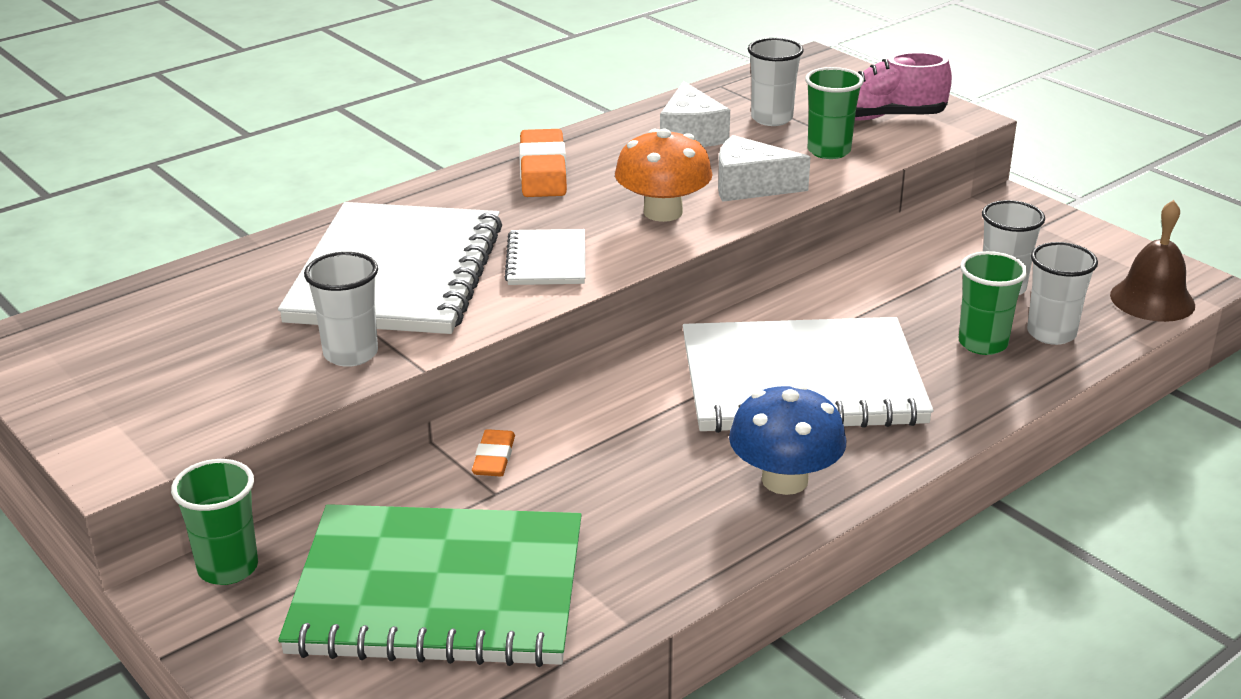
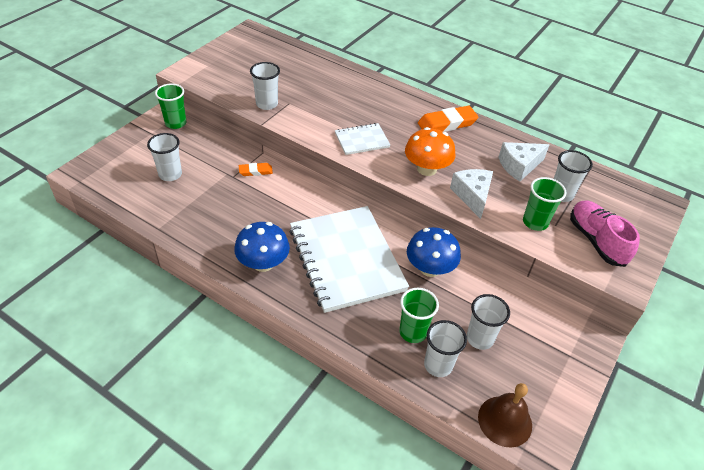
camera: 70 degrees right, 15 degrees up
(396, 274) = (332, 102): white notebook -> none
(439, 591) = (170, 174): green notebook -> white cup
(845, 301) = (430, 268): none -> blue mushroom

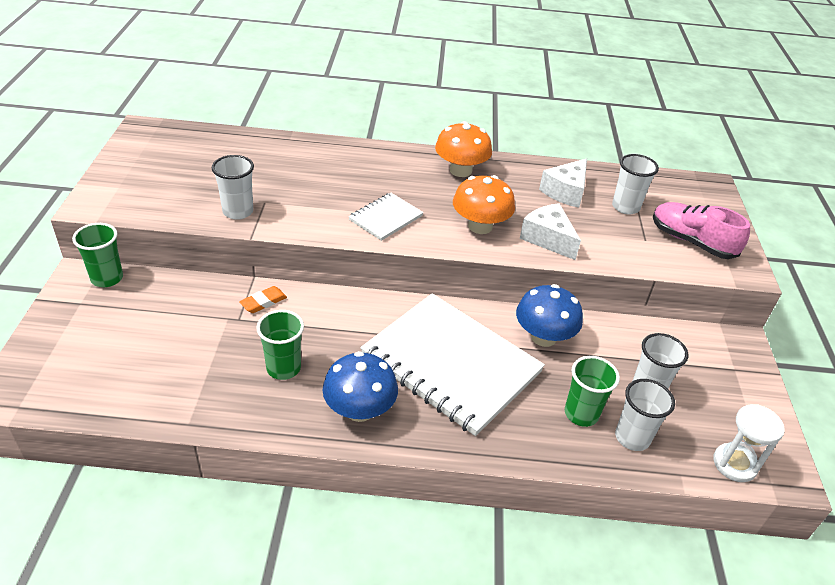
camera: 30 degrees left, 5 degrees down
(170, 174) = (151, 347): white cup -> none
(447, 124) = (460, 170): orange eraser -> orange mushroom
(505, 421) = (734, 464): brown bell -> white hourglass
(535, 222) = (626, 244): green cup -> green cup (283, 368)

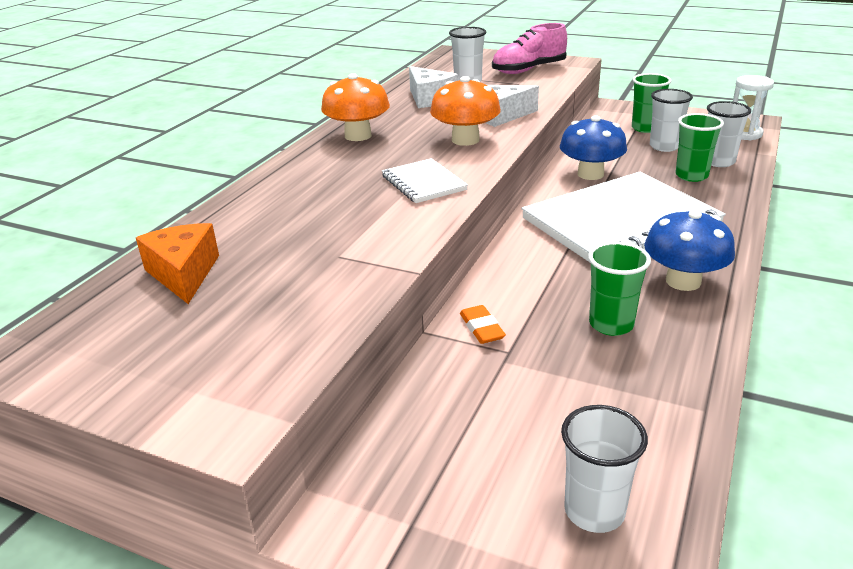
camera: 65 degrees left, 10 degrees down
(107, 278) = (358, 486): green cup -> green cup (645, 128)
(230, 151) = (184, 274): none -> orange cheese
(238, 211) = (349, 277): white cup -> white cup (594, 511)

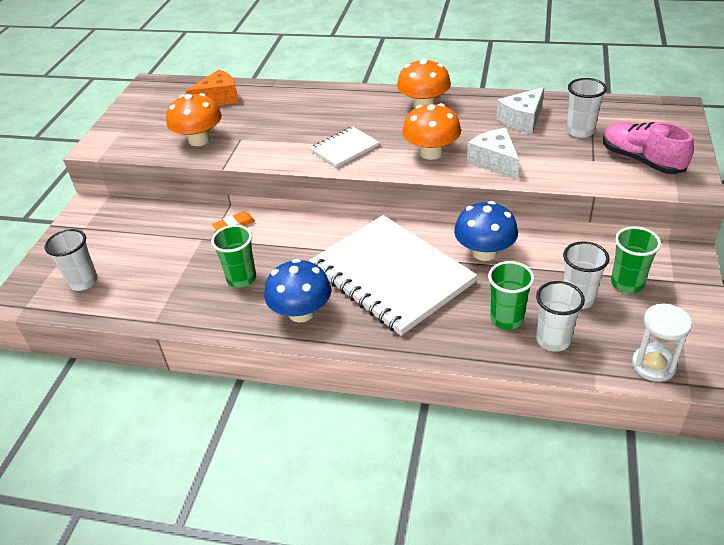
camera: 80 degrees right, 10 degrees up
(311, 293) = (199, 140): none -> orange mushroom

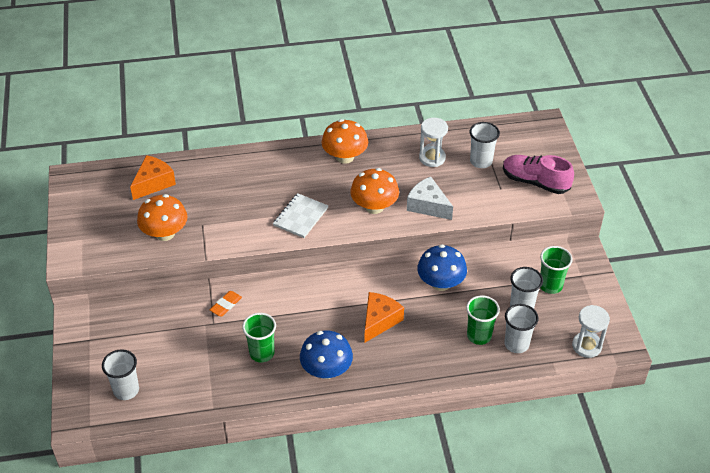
camera: 25 degrees left, 5 degrees up
(391, 276) = (379, 321): white notebook -> orange cheese
(522, 120) = (432, 158): white cheese -> white hourglass

